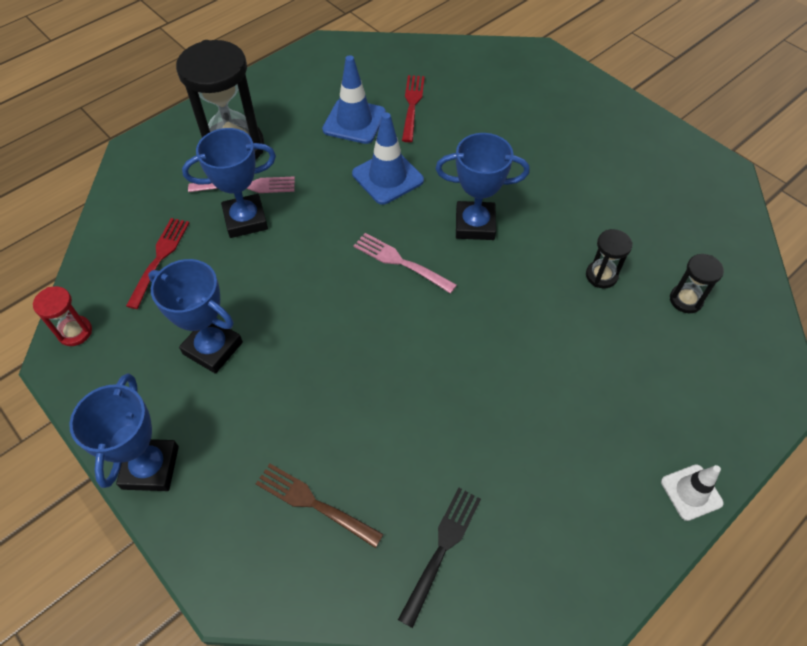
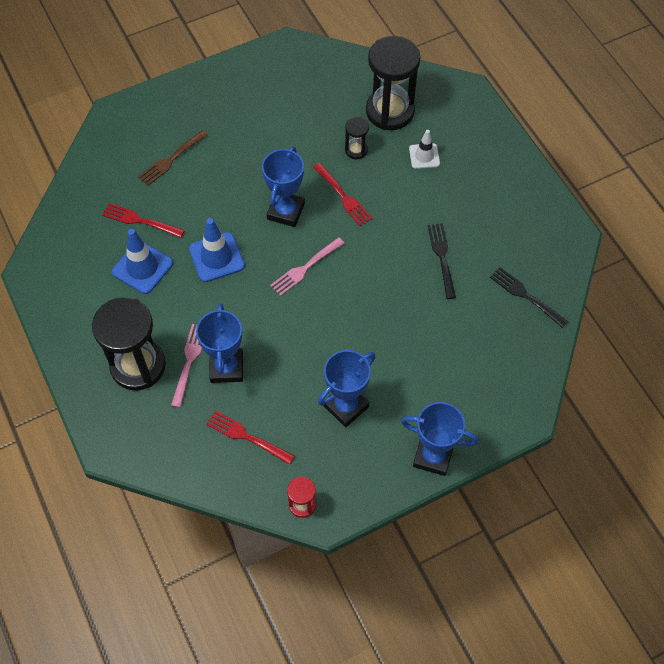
camera: 75 degrees left, 5 degrees up
(315, 504) = (482, 359): brown fork -> brown fork (171, 159)
(469, 415) = (442, 258): none -> black fork
(522, 277) = (343, 196): none -> red fork
(686, 300) = (390, 111): black hourglass -> black hourglass, size x2.16
(691, 492) = (519, 160): white traffic cone -> white traffic cone (424, 156)

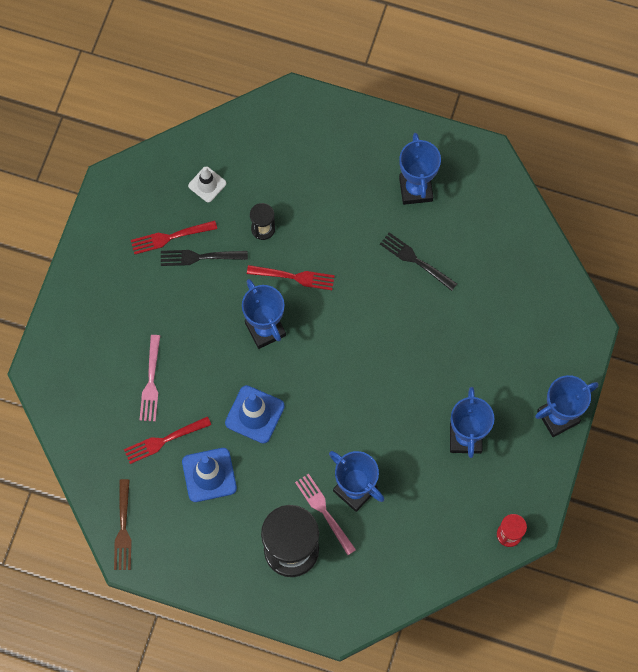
camera: 45 degrees left, 10 degrees up
(171, 159) = (130, 367): brown fork -> brown fork (123, 528)
(247, 437) = (423, 525): red fork -> red fork (171, 237)
(305, 267) = (328, 360): pink fork -> pink fork (151, 381)
(390, 111) = (253, 171): black hourglass -> none
(424, 156) = (319, 187): white traffic cone -> white traffic cone (207, 184)
(493, 213) = (415, 189): none -> blue trophy
(526, 296) = (503, 236): black fork -> black fork (200, 257)

